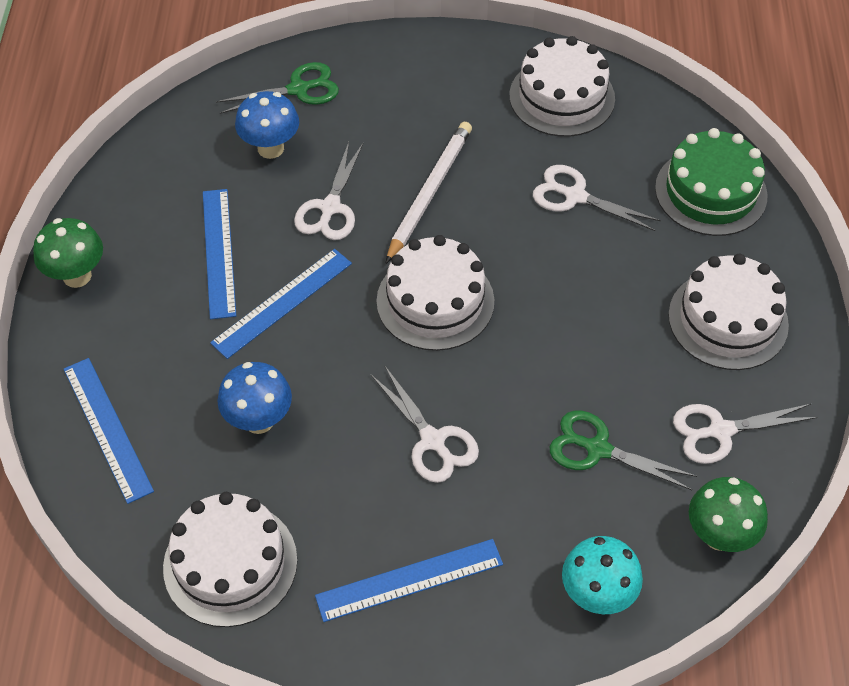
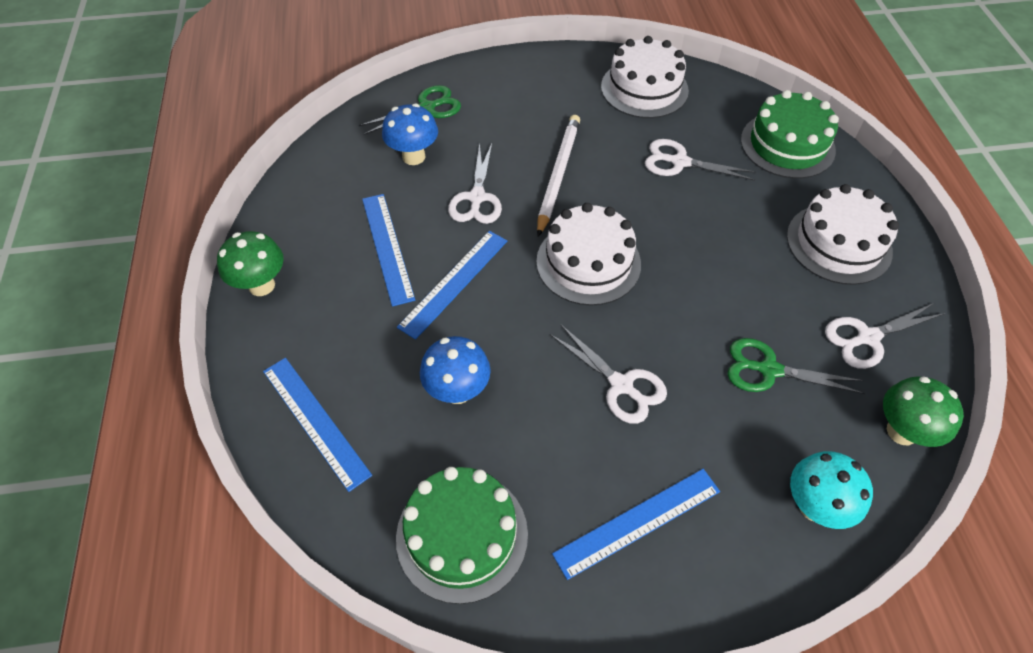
camera: 10 degrees left, 0 degrees up
(230, 563) = (462, 535): white cake -> green cake

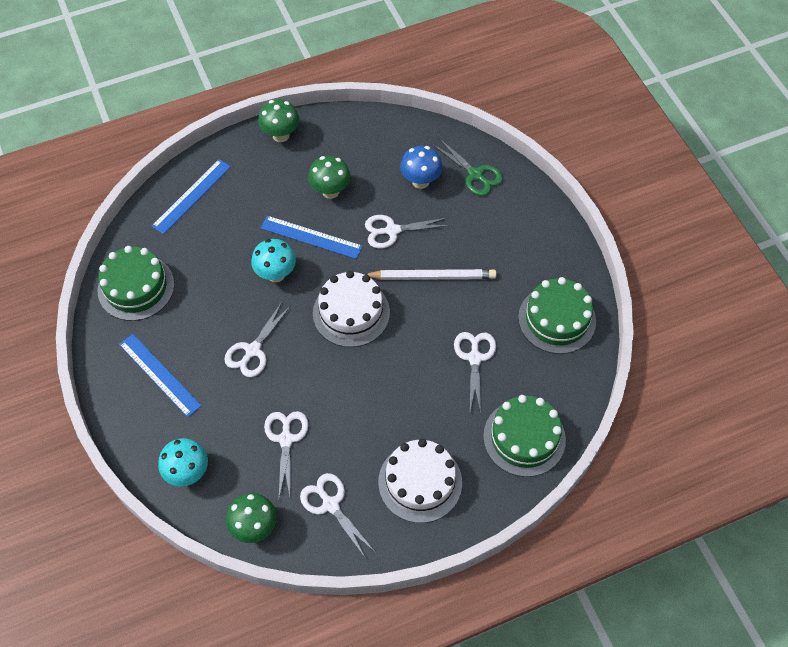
camera: 75 degrees right, 5 degrees up
(387, 247) = (330, 191): blue ruler -> green mushroom
(457, 391) = (228, 261): blue mushroom -> none
(501, 334) = (276, 274): none -> turquoise mushroom
(644, 88) = (557, 319): white cake -> green cake
(769, 370) = (286, 439): green scissors -> white scissors

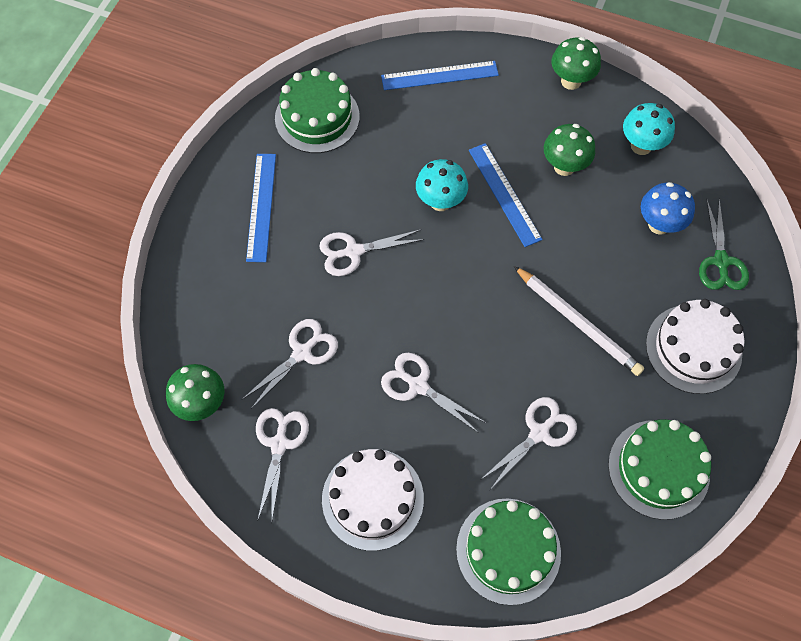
camera: 45 degrees right, 5 degrees up
(188, 473) = (199, 308): turquoise mushroom -> turquoise mushroom (641, 146)
(351, 313) = (470, 291): white cake -> white cake (693, 348)
(392, 230) = (584, 248): white scissors -> white scissors (418, 386)

